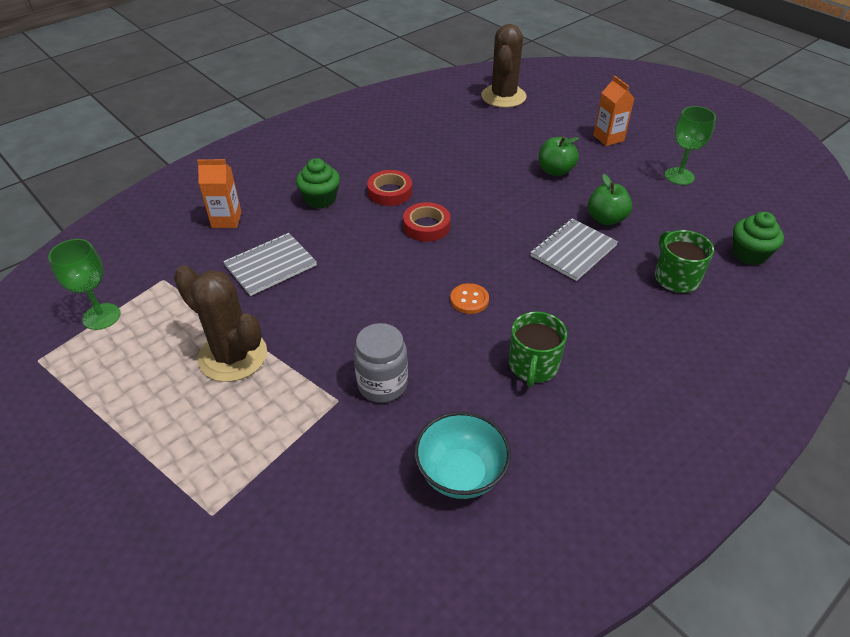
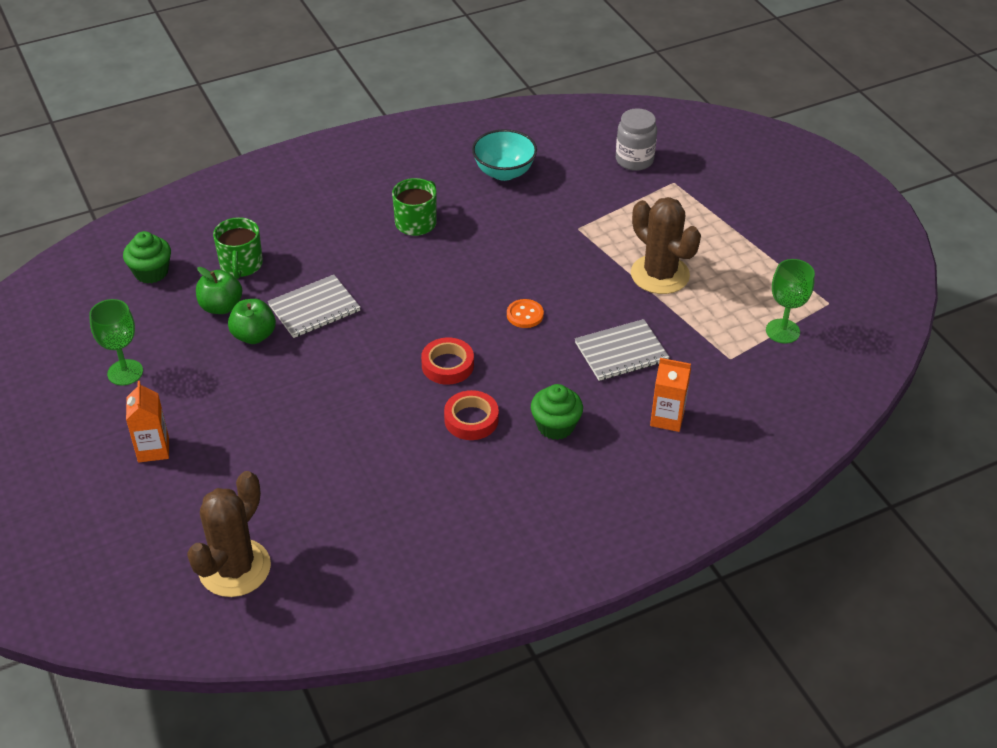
camera: 165 degrees left, 0 degrees up
(382, 384) = (540, 232): grey jar -> grey jar (634, 160)
(469, 300) = (441, 282): orange button -> orange button (525, 315)
(555, 171) = (260, 410): green apple -> green apple (221, 307)

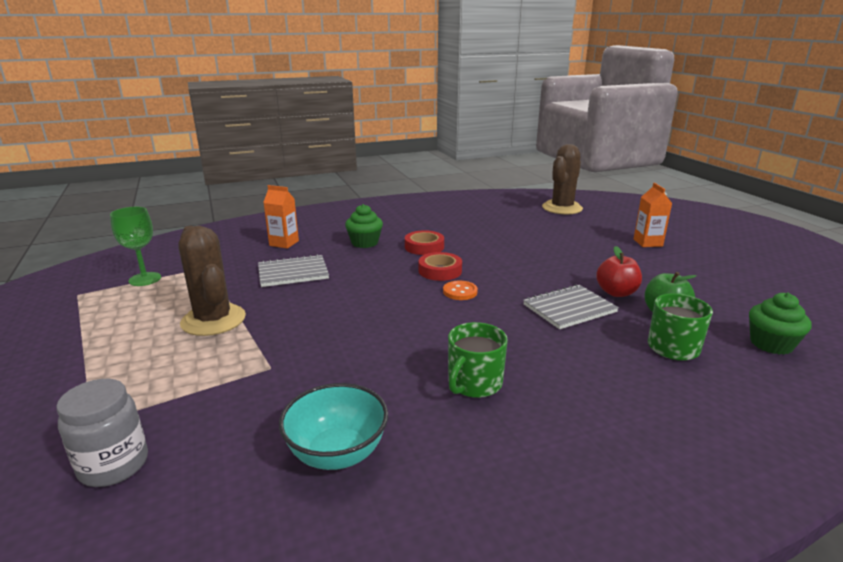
camera: 175 degrees left, 20 degrees down
(125, 372) = (711, 276): green goblet -> none
(254, 336) = (616, 292): green apple -> red apple
(525, 315) = (365, 297): orange button -> orange button (460, 292)

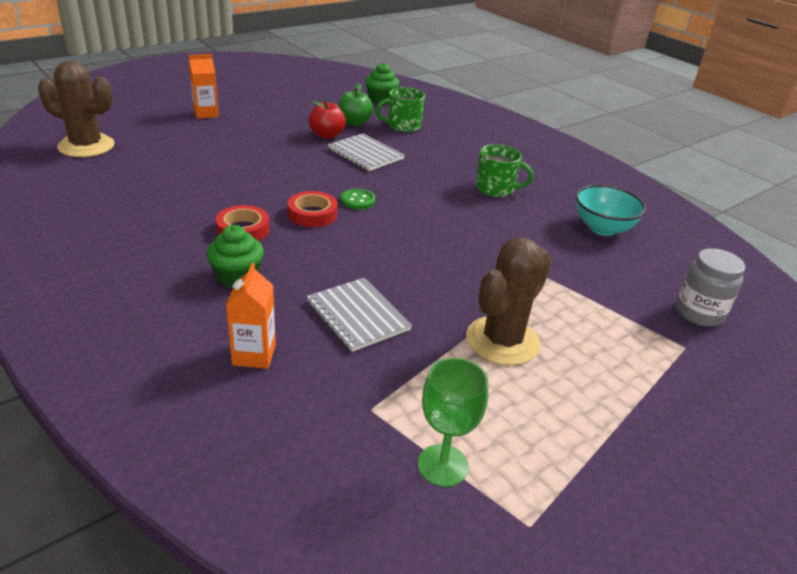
camera: 110 degrees left, 10 degrees up
(460, 292) = (358, 200): orange button -> green button

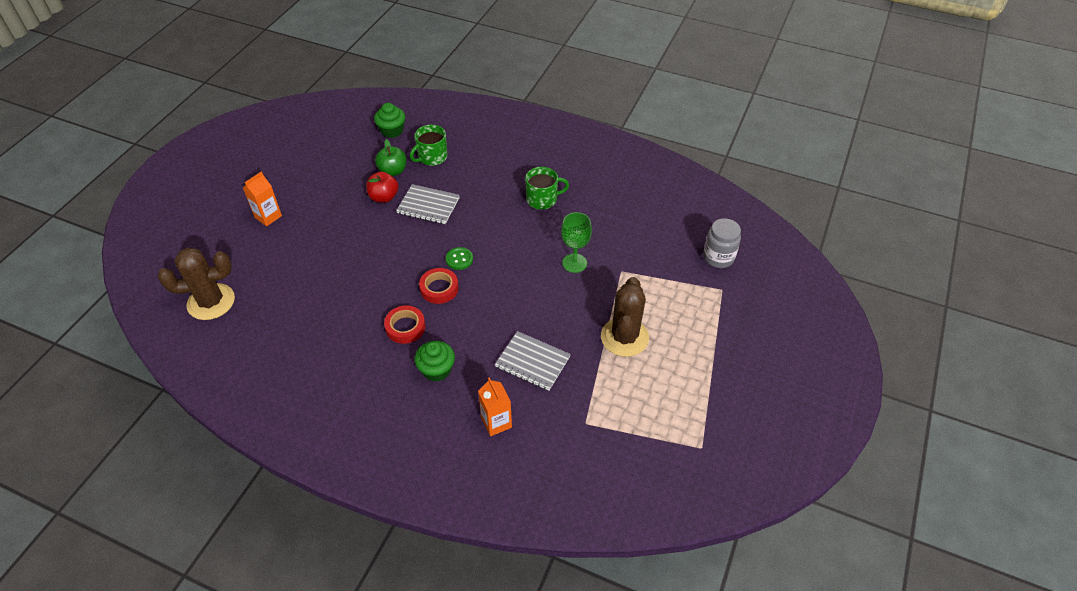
camera: 25 degrees left, 15 degrees up
(442, 465) = (643, 437): green goblet -> green goblet (574, 263)
(602, 228) = (631, 207): turquoise bowl -> none

